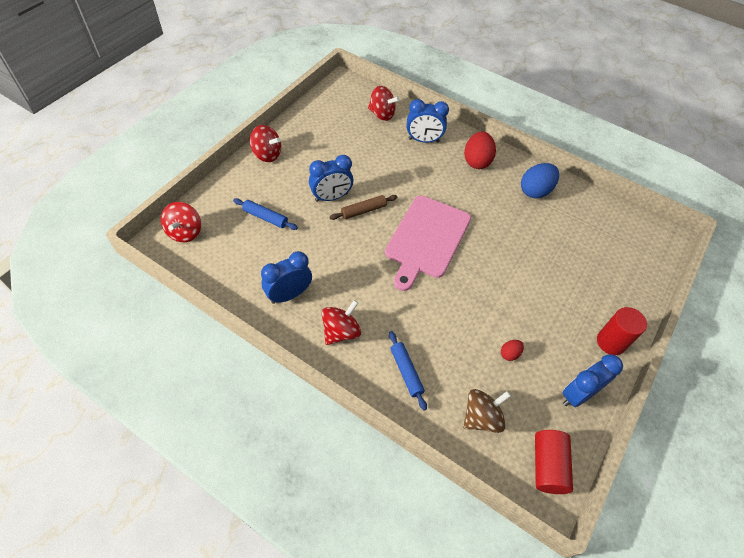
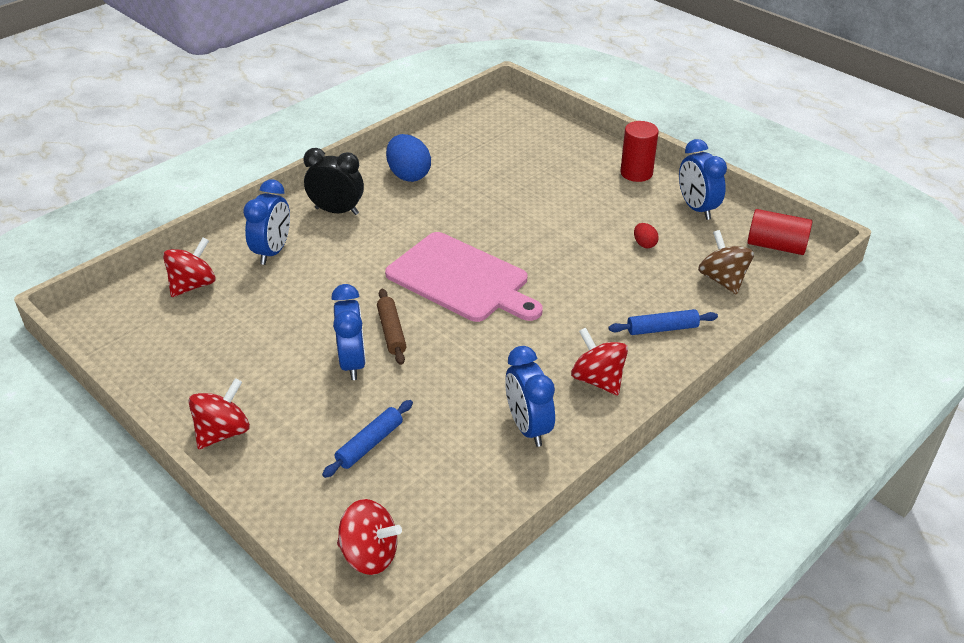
camera: 75 degrees left, 15 degrees down
(477, 161) = (337, 211): red egg -> black clock

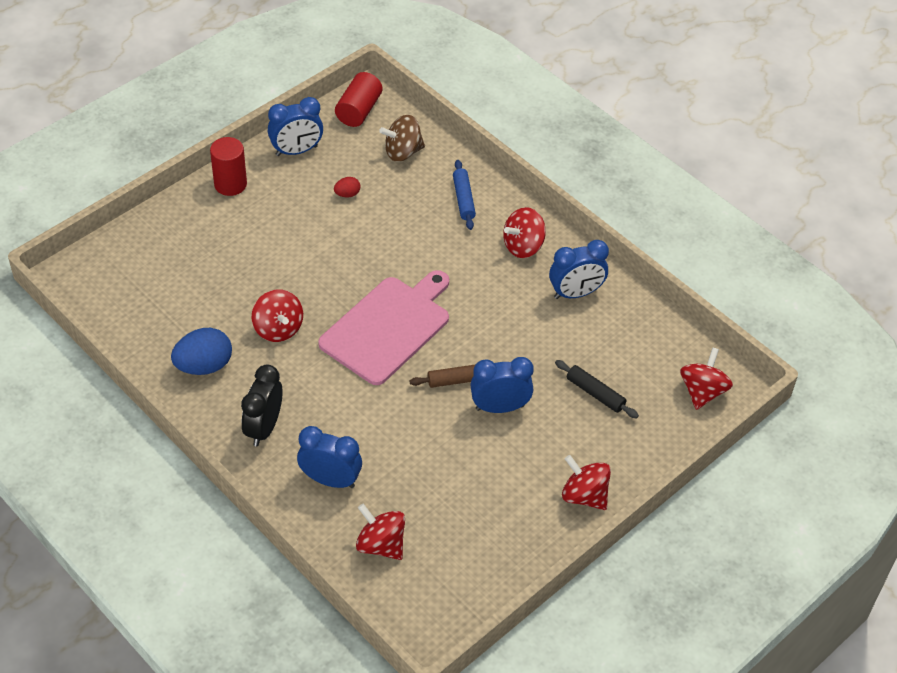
camera: 90 degrees left, 10 degrees up
(370, 444) = (595, 393): blue rolling pin -> black rolling pin
(454, 212) = (278, 329): none -> red spinning top

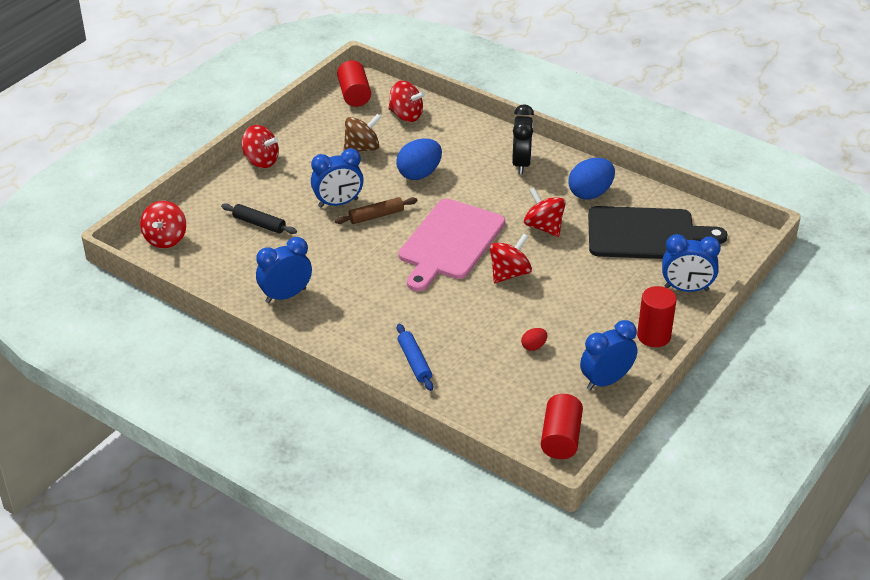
camera: 170 degrees right, 10 degrees down
(172, 298) = (646, 234): none -> black cutting board
(330, 480) = (456, 142): blue clock -> blue clock (686, 289)
(393, 435) = (419, 174): none -> blue egg
(402, 152) = (494, 399): brown spinning top -> brown spinning top (362, 148)
(441, 603) = (354, 95): none -> red cylinder
(523, 246) = (343, 328): red spinning top -> red spinning top (509, 274)

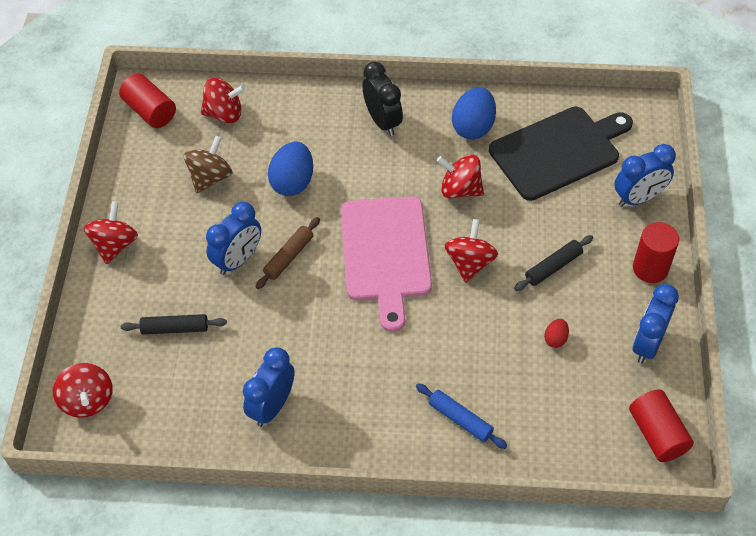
camera: 30 degrees left, 15 degrees up
(261, 161) = (115, 245): red spinning top -> red spinning top turned 75 degrees counterclockwise
(574, 303) = (553, 267): none -> black rolling pin

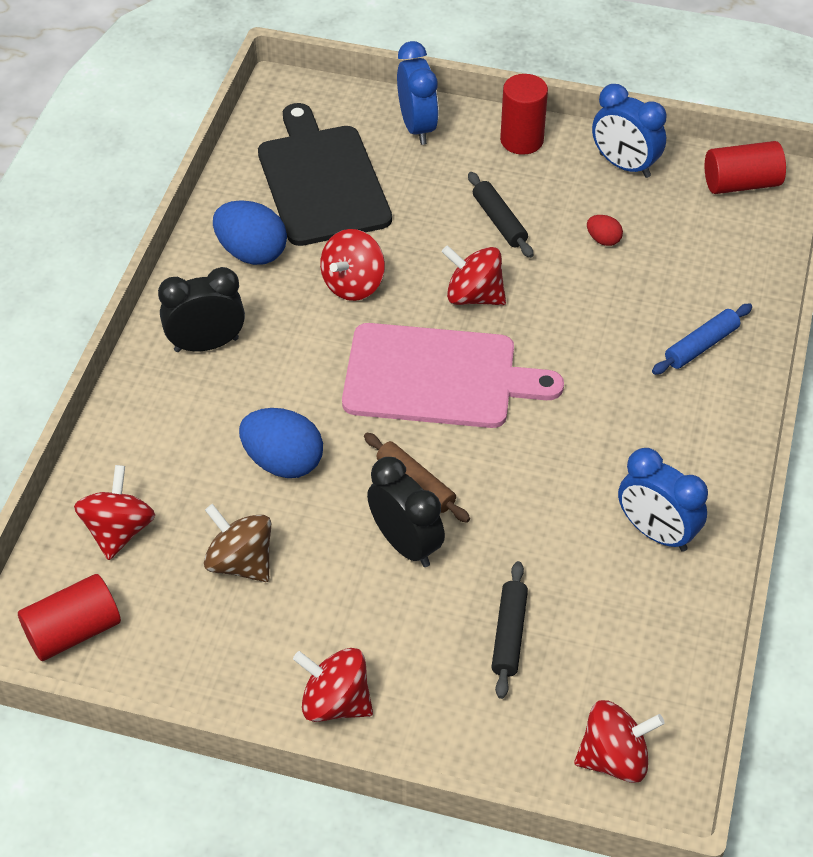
camera: 80 degrees left, 5 degrees down
(238, 260) = (405, 544): blue clock -> black clock

